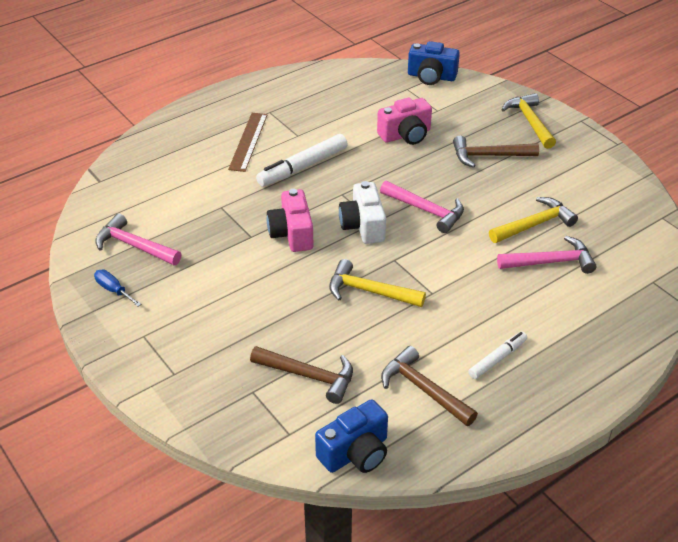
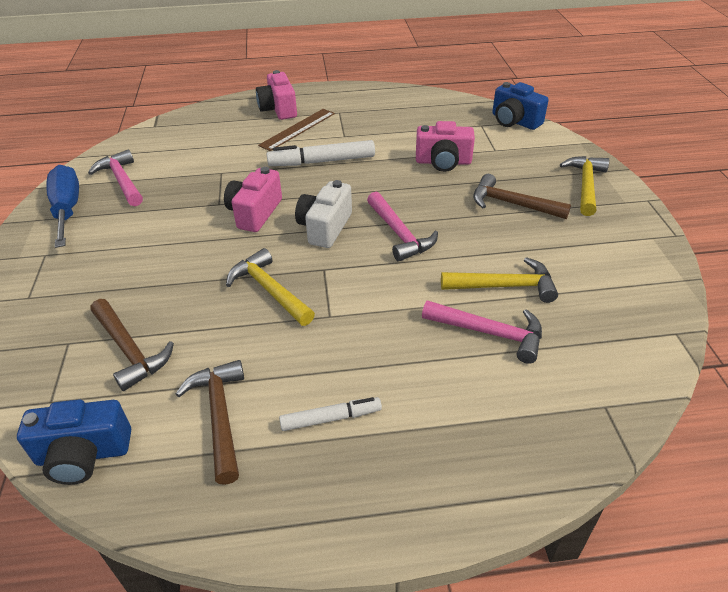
camera: 30 degrees right, 0 degrees up
(113, 290) = (67, 209): blue screwdriver -> blue screwdriver, size x2.00
(208, 125) = (278, 109): none -> pink camera

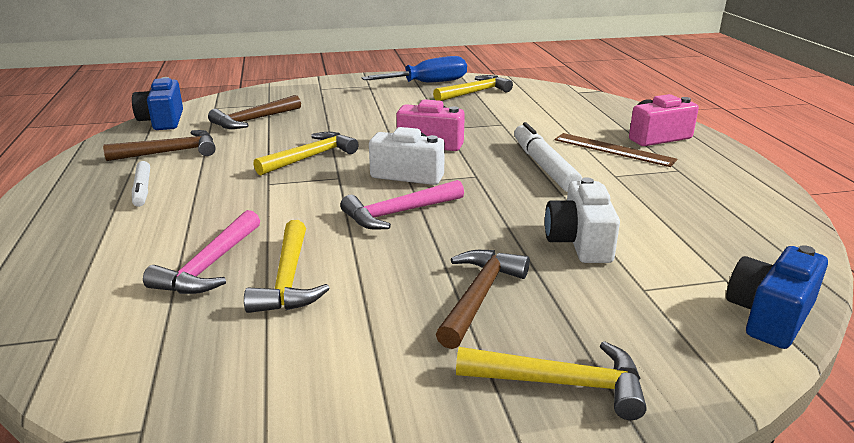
camera: 85 degrees right, 15 degrees down
(122, 180) = (475, 92): pink hammer -> yellow hammer
(443, 162) = (579, 242): pink camera -> white camera

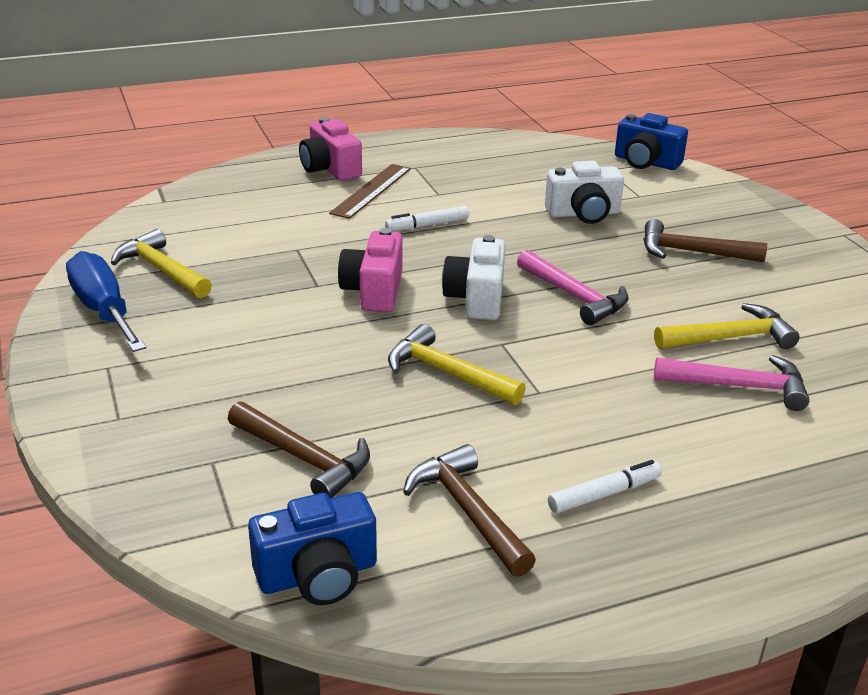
camera: 100 degrees left, 5 degrees up
(543, 166) = (427, 225): white marker -> white marker, size x0.60
(561, 383) = (766, 225): yellow hammer -> none

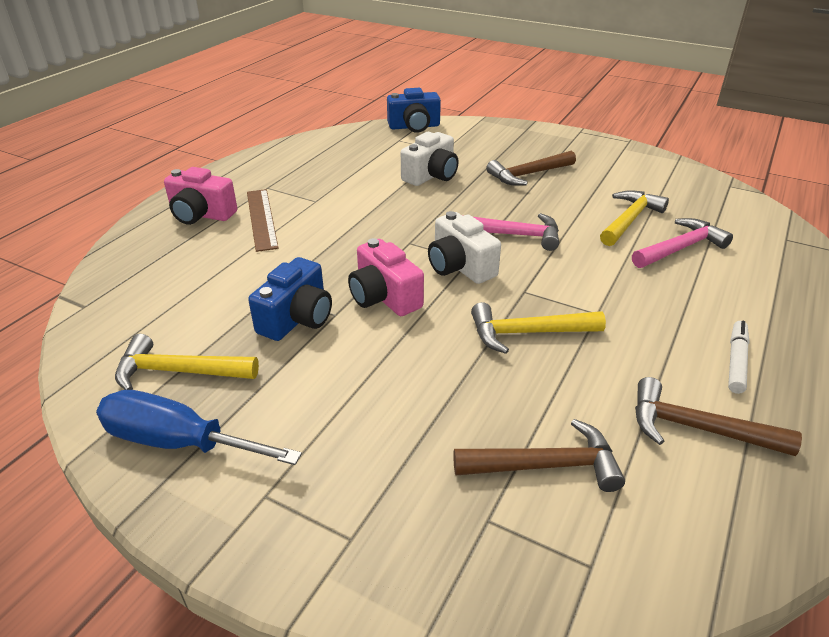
camera: 40 degrees left, 5 degrees up
(318, 575) = (703, 556): blue camera -> blue camera (297, 318)
(427, 225) = (344, 228): white marker -> none

